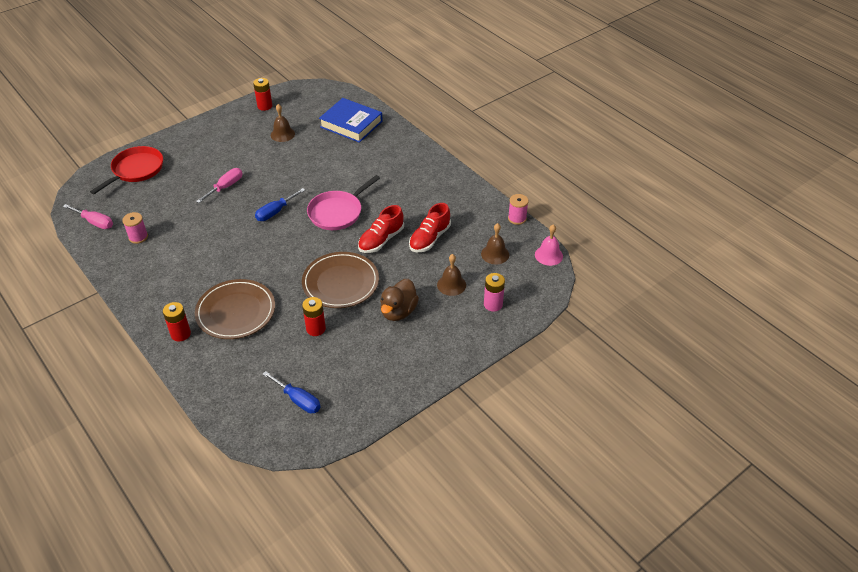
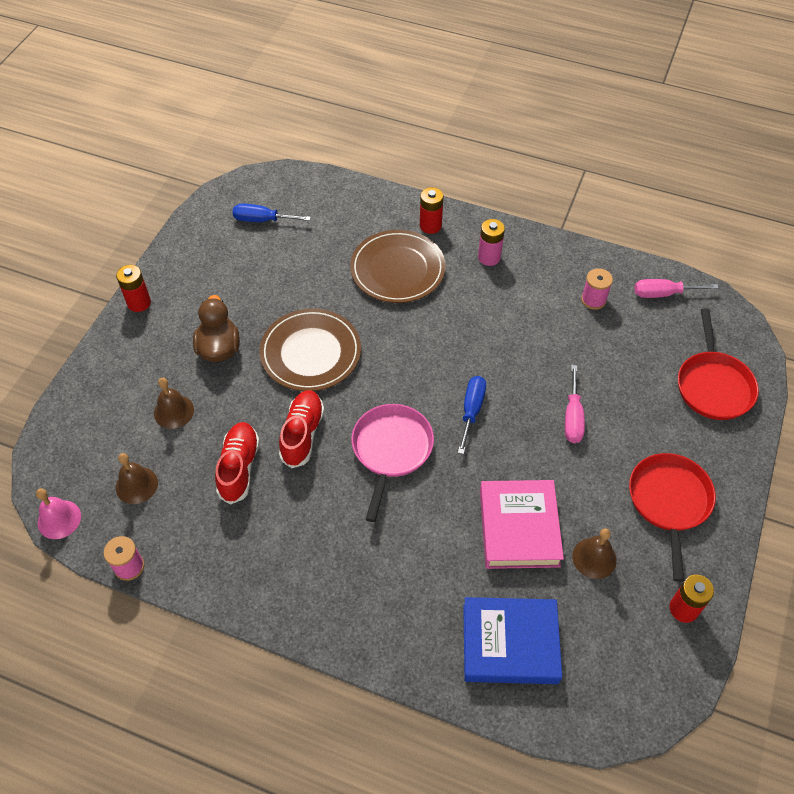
camera: 150 degrees right, 10 degrees up
(223, 138) = (669, 501): none -> red pan
(305, 157) = (519, 528): none -> pink book
(316, 329) = (298, 289): red battery -> red battery (139, 303)
(493, 304) = (109, 408): pink battery -> pink battery (489, 257)

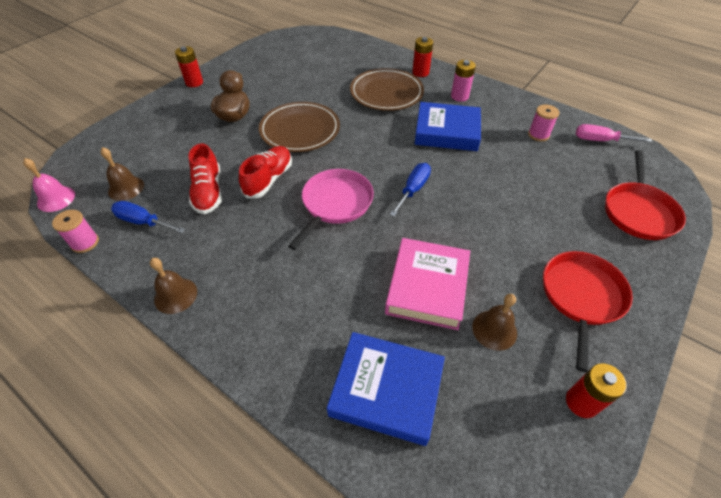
camera: 15 degrees right, 5 degrees down
(174, 411) = (181, 147): brown bell -> brown bell (175, 295)
(239, 468) = (208, 192): red shoe -> red shoe turned 150 degrees clockwise
(262, 220) = (301, 53): blue screwdriver -> blue screwdriver (143, 222)
(487, 317) = (447, 132): none -> blue book
(572, 417) = (501, 211): pink screwdriver -> none

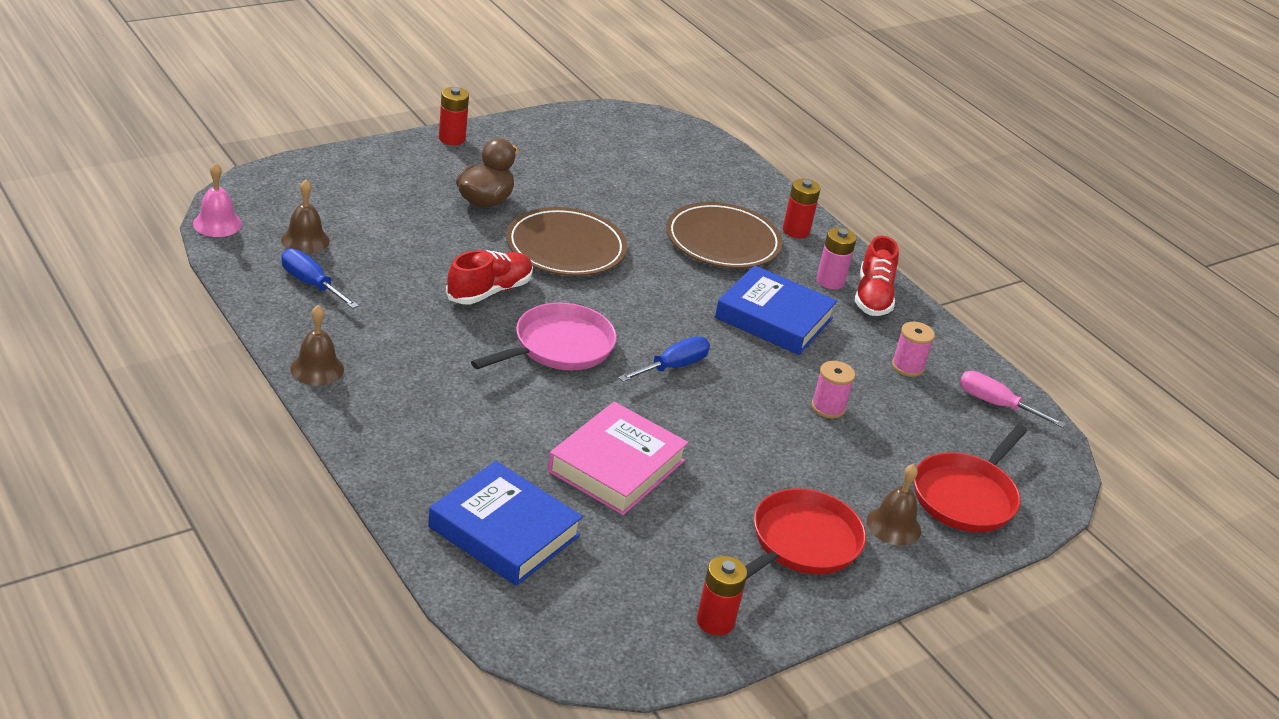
camera: 15 degrees right, 15 degrees down
(85, 243) = (235, 282): pink spool -> pink spool (828, 407)
(208, 192) = (405, 279): red shoe -> red shoe (873, 296)
(494, 330) = (666, 531): brown bell -> brown bell (893, 525)

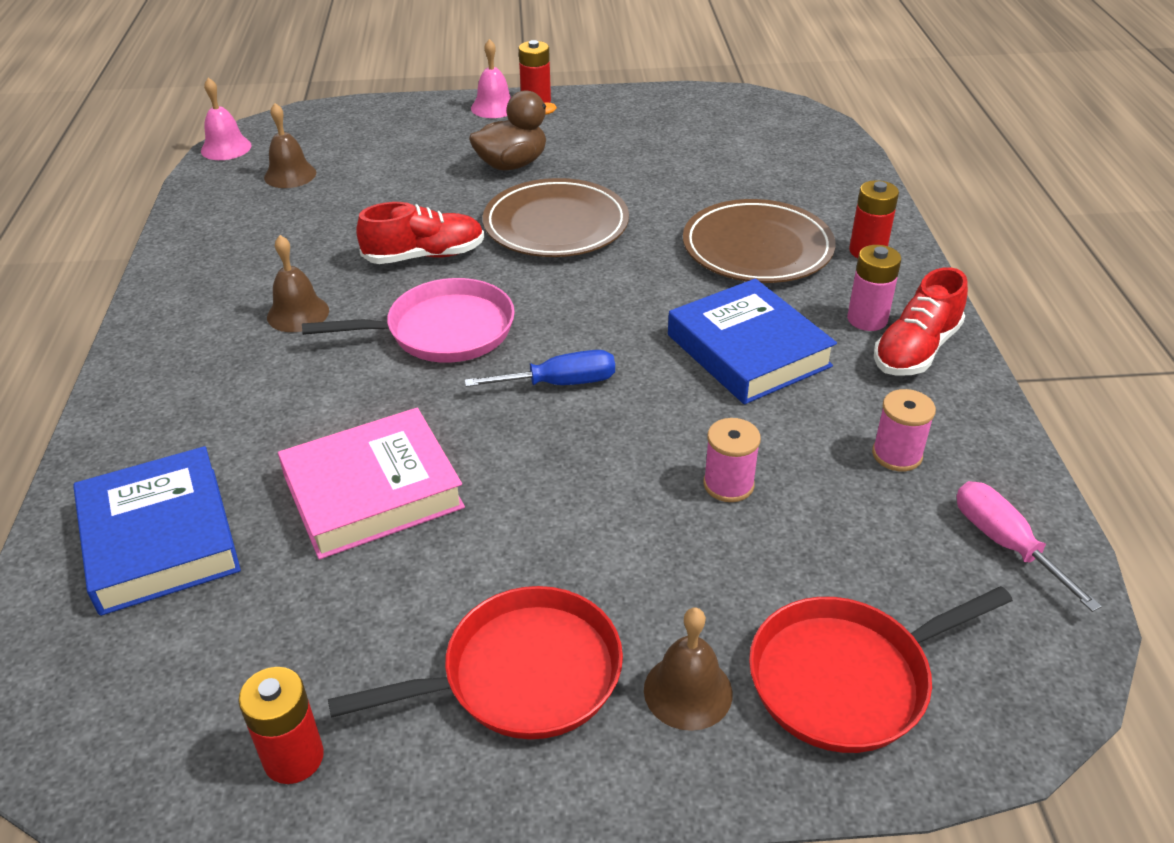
camera: 35 degrees right, 5 degrees up
(311, 284) = (251, 217): blue screwdriver -> none
(317, 368) = (164, 302): brown bell -> brown bell (298, 313)
(421, 149) = (494, 107): none -> pink bell

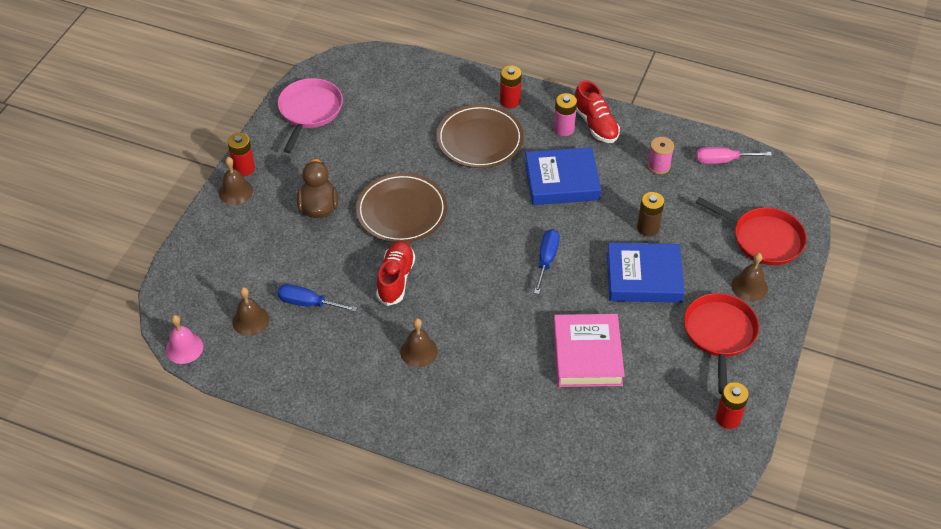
camera: 65 degrees left, 10 degrees up
(160, 539) = (578, 445): blue book -> blue book (644, 277)
(341, 204) = (308, 303): none -> blue screwdriver
(444, 331) = (475, 292): pink pan -> pink pan (309, 111)
(494, 107) = (235, 191): pink bell -> brown bell
(728, 484) = (648, 228): pink spool -> brown battery
(846, 679) = (764, 239): red pan -> red pan turned 60 degrees counterclockwise

